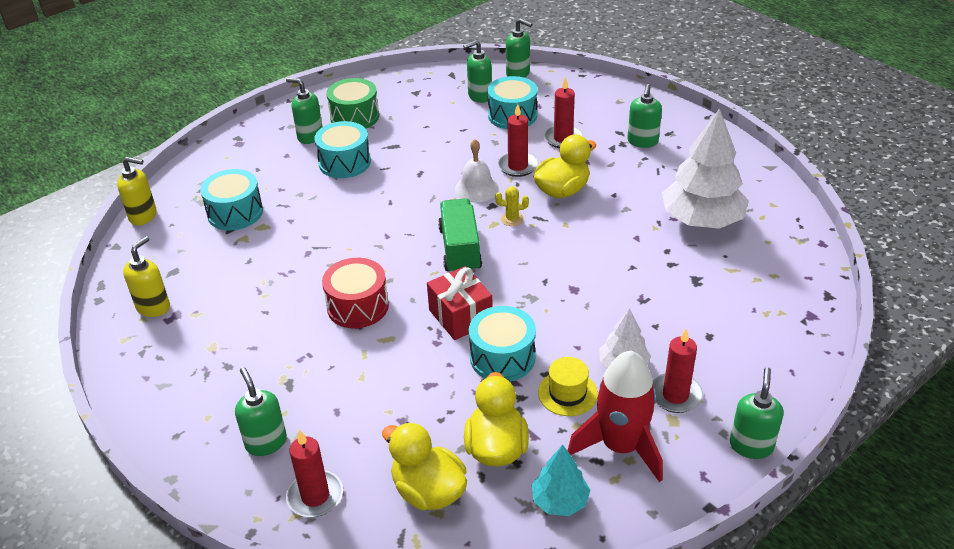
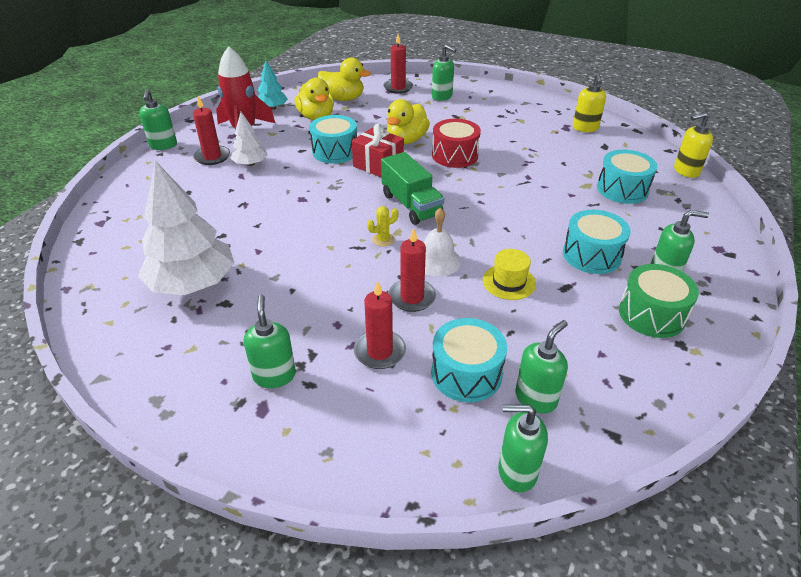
camera: 155 degrees right, 0 degrees up
(562, 191) = (348, 280): yellow duck -> yellow duck (406, 140)
(567, 393) = (284, 144): yellow hat -> yellow hat (509, 282)

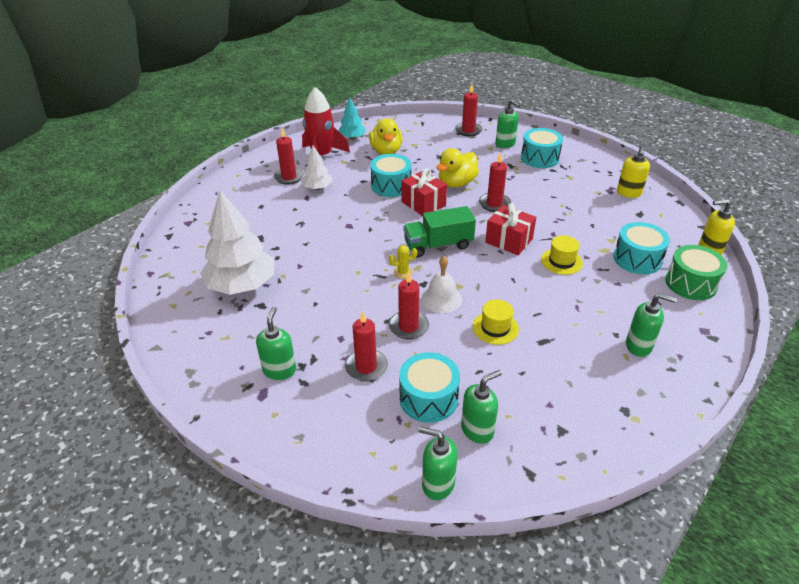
camera: 15 degrees right, 0 degrees up
(163, 145) = (253, 161): green soap dispenser -> none
(343, 99) = (415, 136): yellow duck -> none
(411, 205) = (438, 245): green truck -> green truck turned 90 degrees clockwise
(455, 155) = (494, 204): red drum -> red candle
(485, 190) = (509, 241): none -> red gift
(548, 203) = (561, 261): none -> yellow hat
(591, 255) = (580, 316): turquoise drum -> turquoise drum (540, 158)
(651, 314) = (610, 379): green drum -> green drum (690, 283)

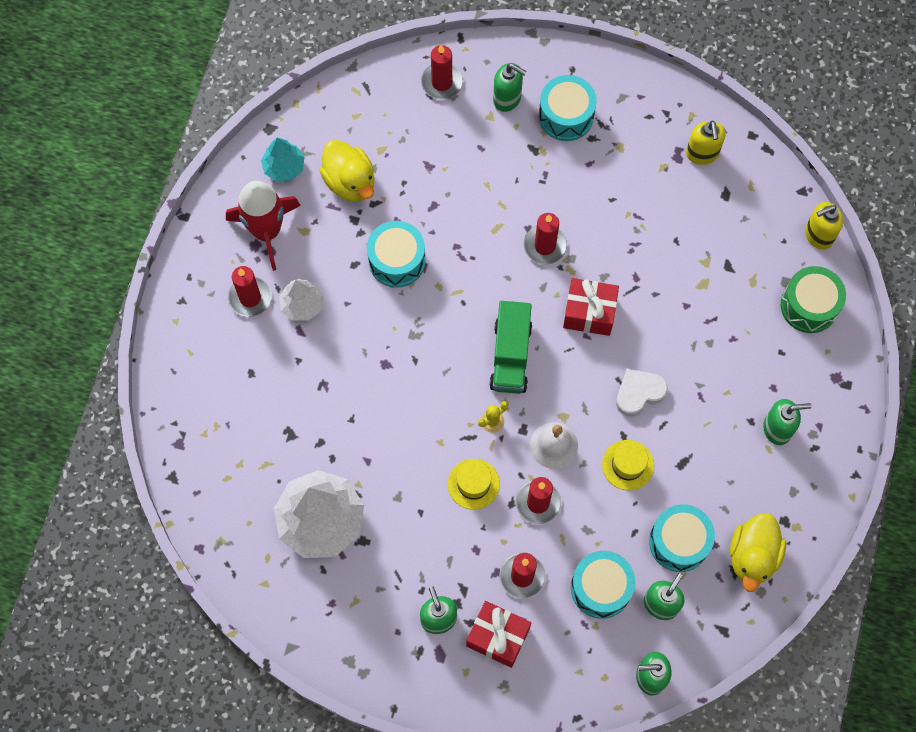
camera: 25 degrees left, 30 degrees up
(423, 204) = (456, 282): red gift -> red gift (498, 637)
(438, 245) = (510, 356): green truck -> green truck turned 45 degrees counterclockwise
(456, 183) = (479, 220): yellow duck -> yellow duck (753, 556)
(526, 290) = (639, 393): none -> white heart
(561, 261) = (661, 326): yellow hat -> yellow hat (473, 484)
(637, 259) = (743, 286): turquoise drum -> turquoise drum (679, 542)

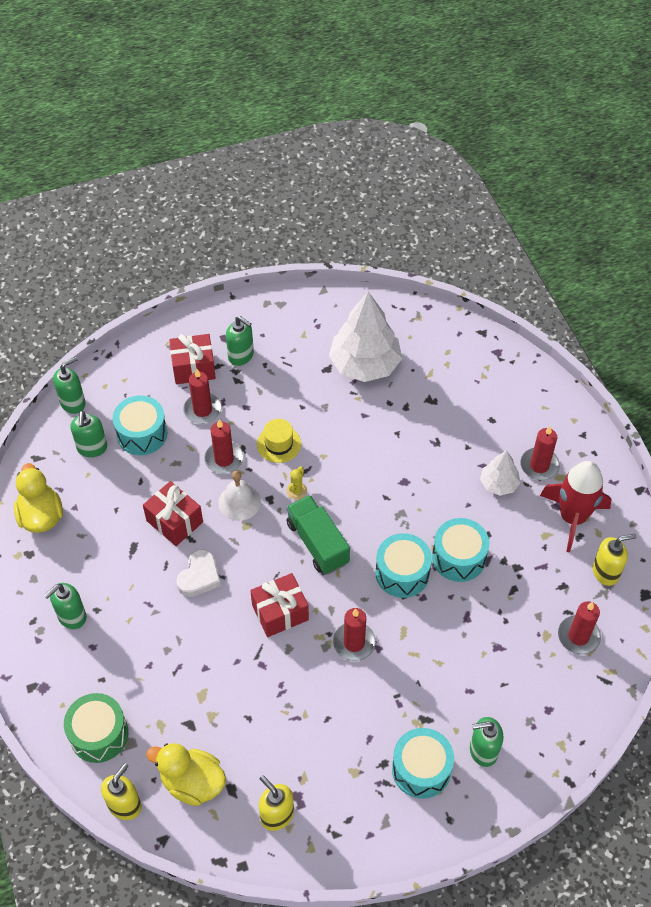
camera: 145 degrees right, 15 degrees down
(284, 167) = (606, 572): turquoise tree -> yellow soap dispenser
(350, 182) = (546, 593): yellow duck -> yellow duck (192, 782)
(442, 82) = (549, 727): red candle -> red candle (578, 636)
(628, 465) = (174, 521): yellow hat -> red gift
(679, 542) = (103, 493): turquoise drum -> turquoise drum (402, 573)

